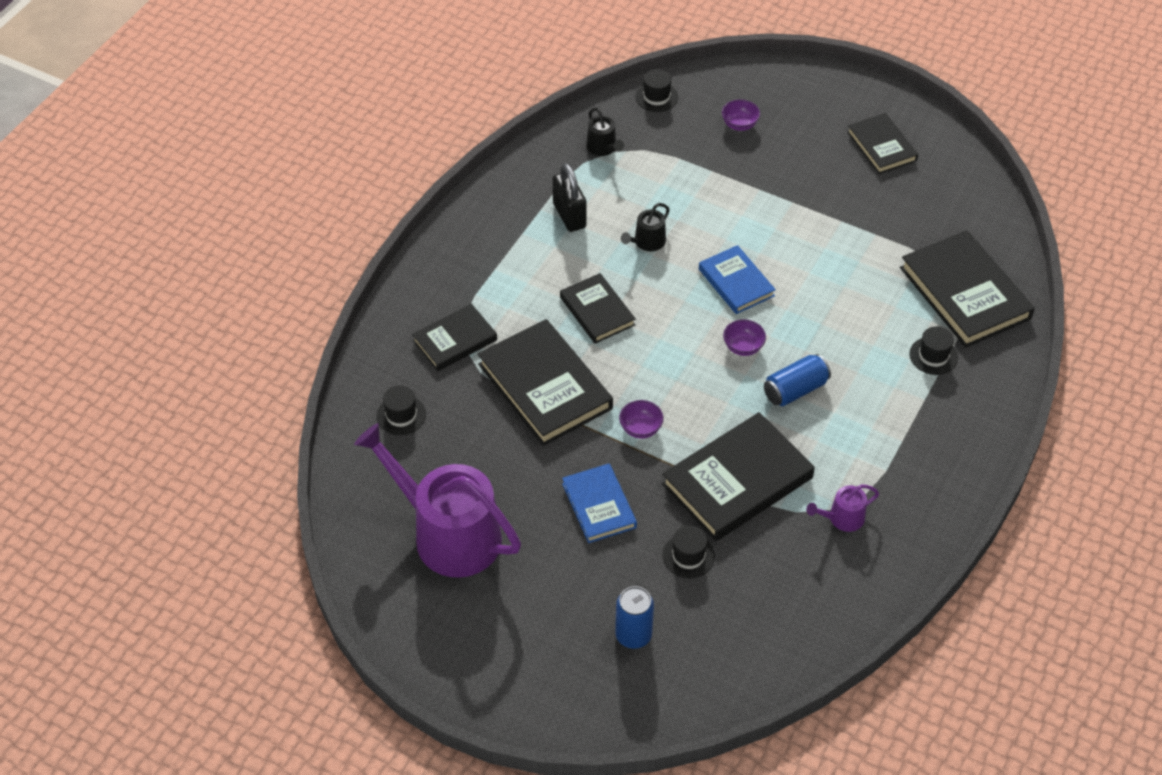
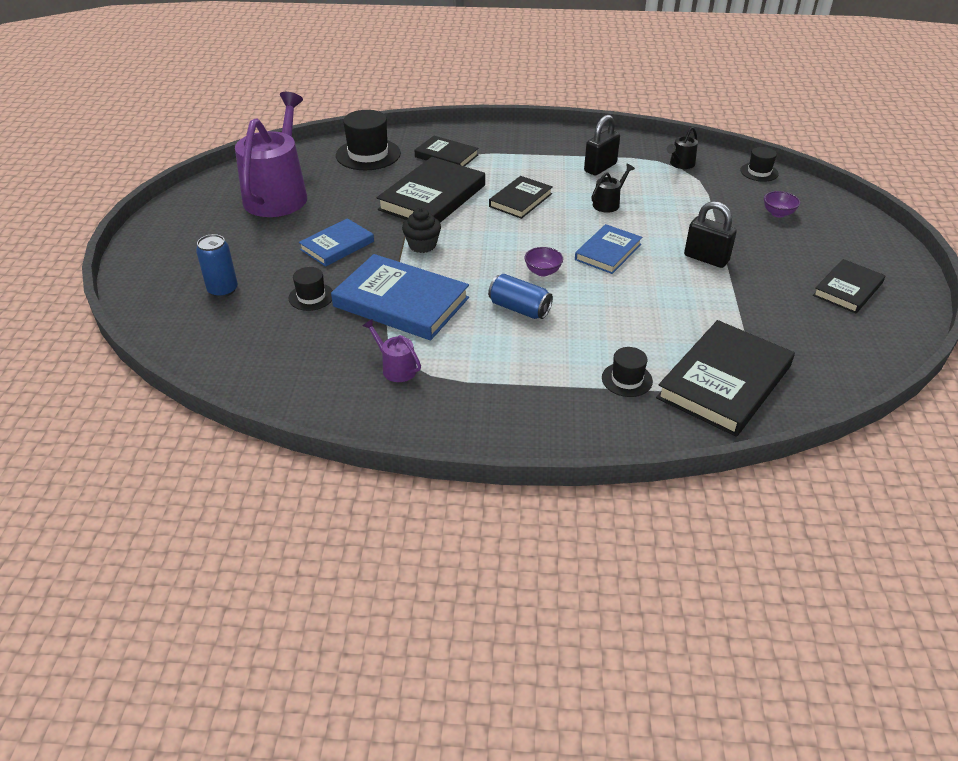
camera: 65 degrees right, 10 degrees down
(401, 415) = (368, 154): black hat -> black hat, size x1.80
(640, 429) = (422, 245): purple bowl -> black cupcake
(647, 242) = (608, 203): black watering can -> black watering can turned 120 degrees clockwise
(737, 481) = (401, 302): black book -> blue book
(786, 216) = (706, 258): none -> black padlock

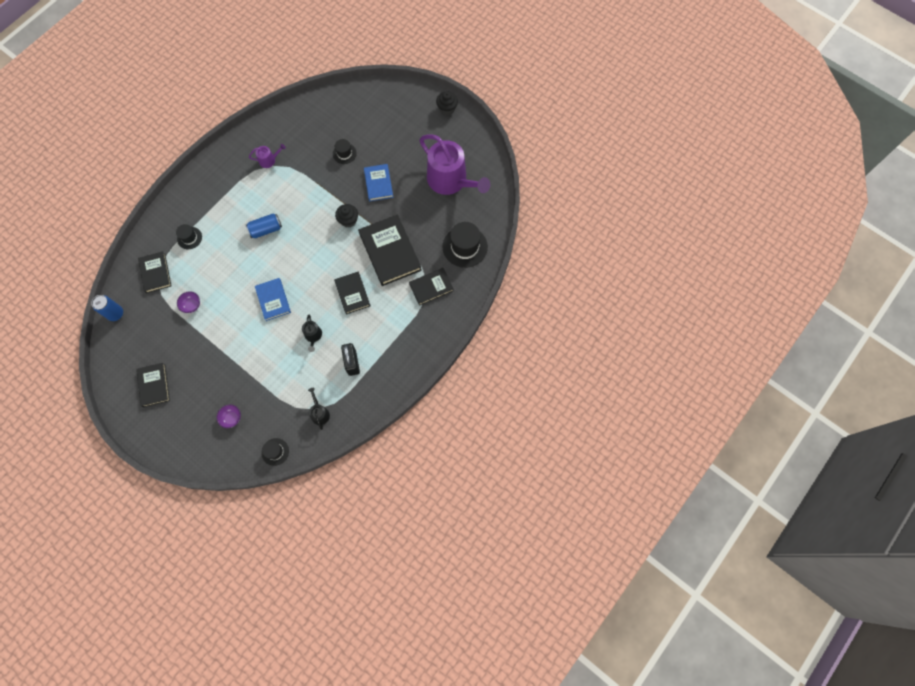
camera: 125 degrees right, 30 degrees up
(148, 240) = (447, 108): none -> black cupcake
(223, 290) = (378, 122): blue can -> blue can (115, 313)
(401, 302) = (311, 186): blue book -> none
(542, 272) = (283, 258): purple bowl -> purple bowl (191, 305)
(706, 258) = (230, 342): black padlock -> none
(724, 382) = (155, 273): black book -> black book, size x0.59

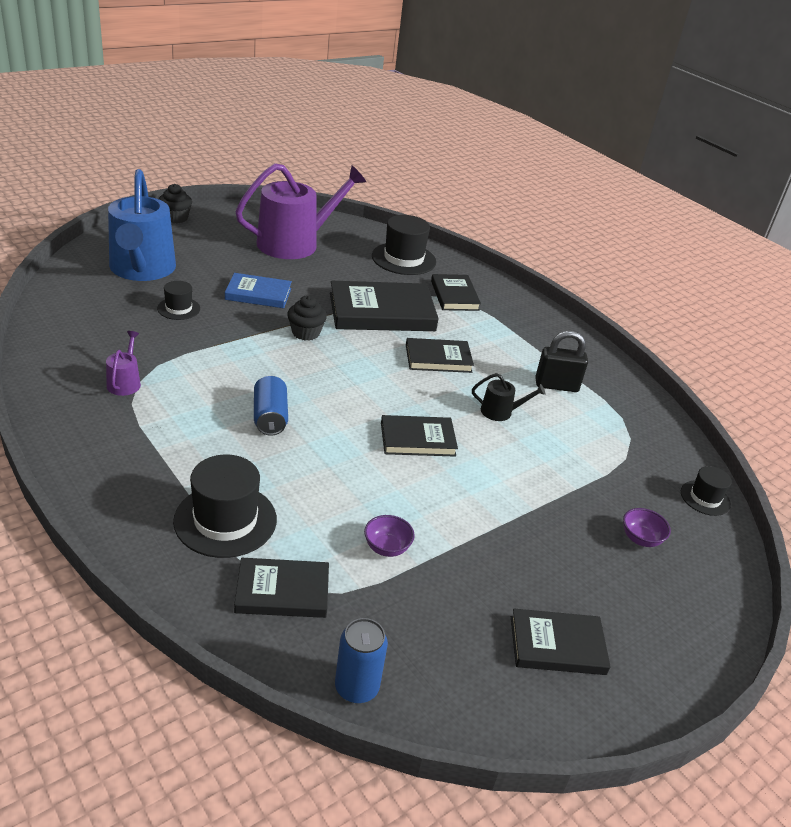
camera: 80 degrees left, 35 degrees down
(189, 238) = (225, 520): black hat -> black hat, size x1.80
(273, 300) = (417, 439): blue book -> black book
(319, 413) = (638, 435): black watering can -> none
(376, 120) = (142, 269): none -> blue watering can

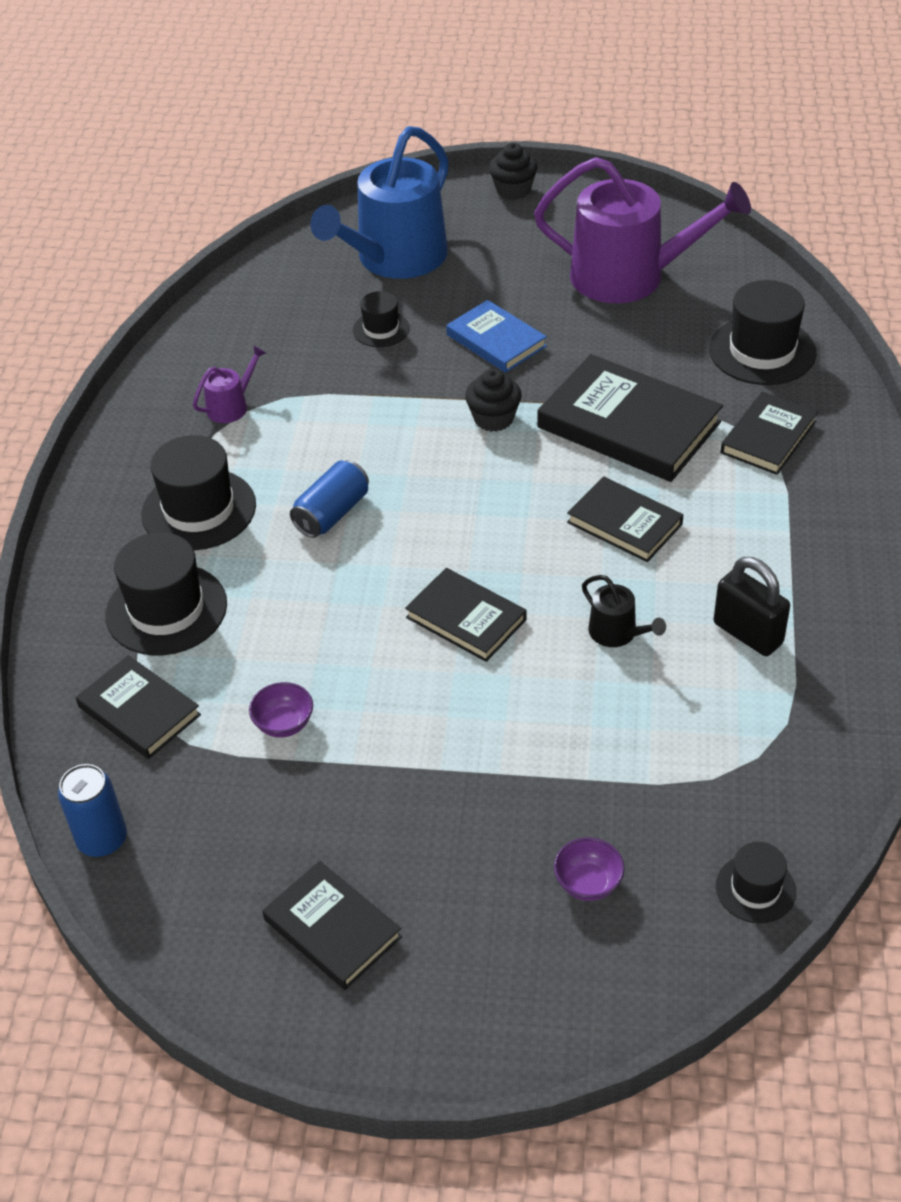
camera: 50 degrees right, 10 degrees up
(175, 451) = (199, 509): none -> black hat

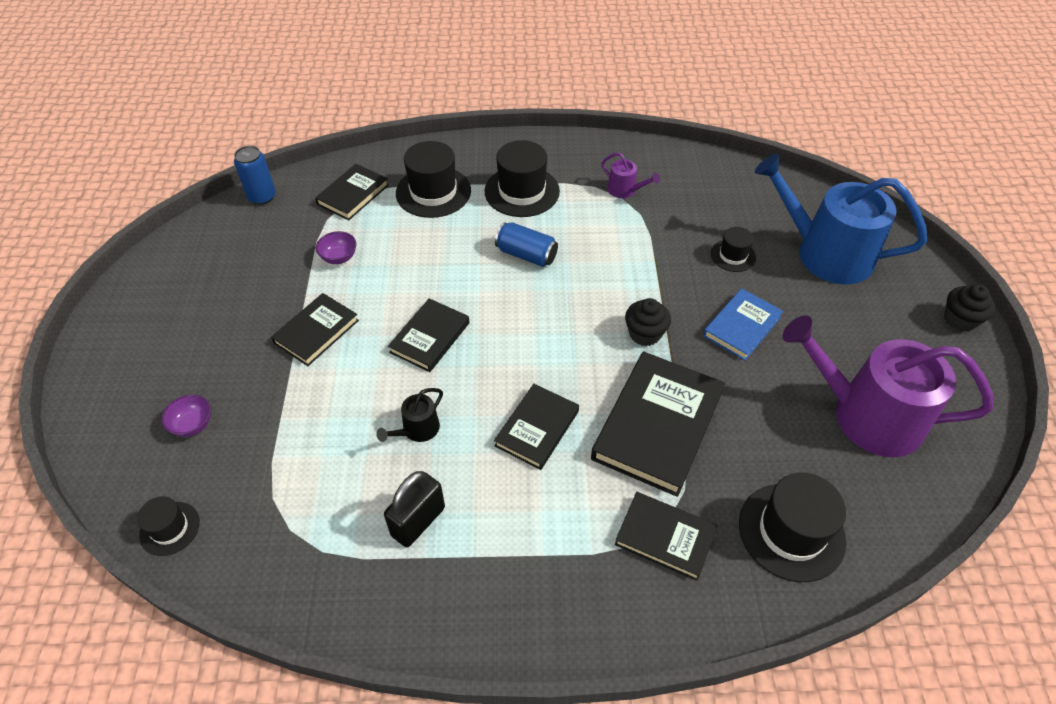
camera: 80 degrees right, 5 degrees up
(332, 928) = (184, 300): black book -> black book (316, 332)
(629, 276) = (867, 415): purple watering can -> purple watering can turned 105 degrees clockwise

